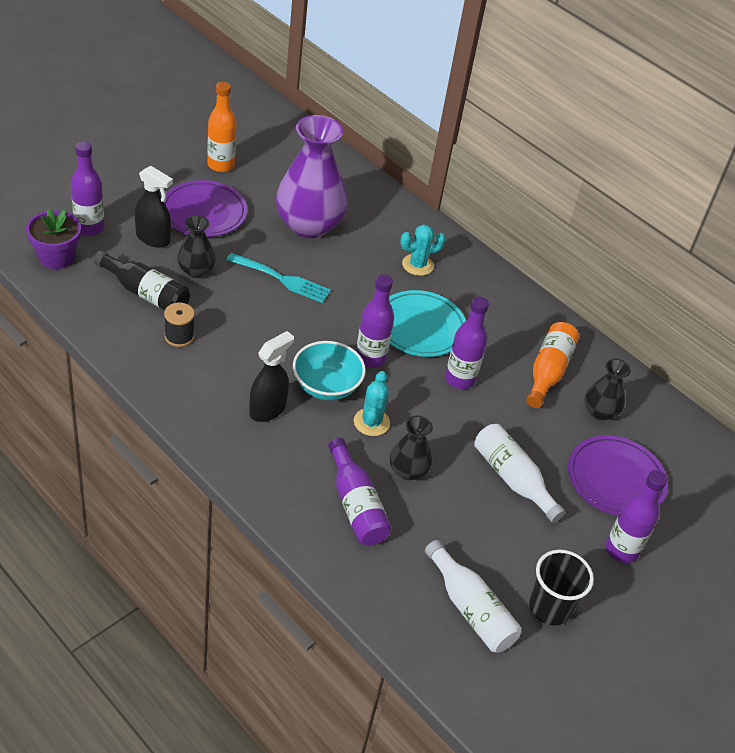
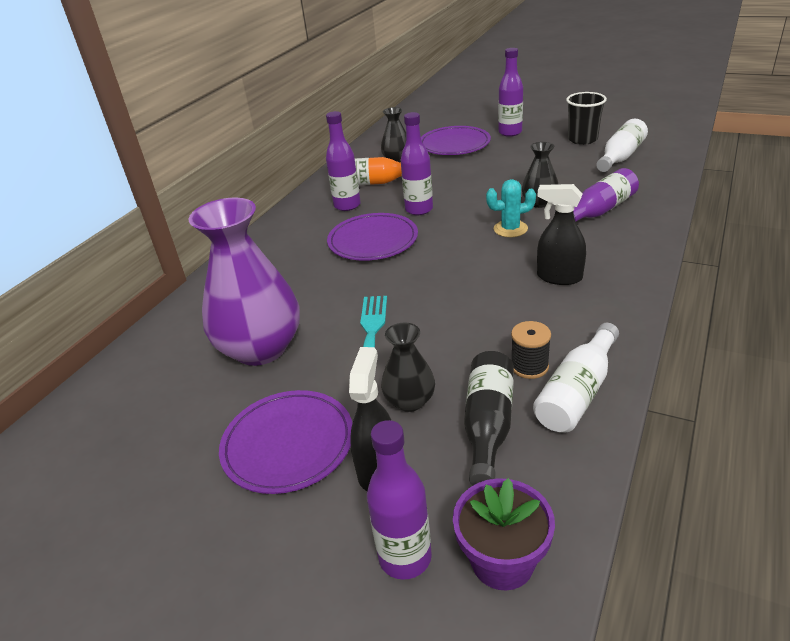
camera: 100 degrees left, 10 degrees down
(221, 165) = (163, 475): orange bottle -> none
(326, 386) = (495, 260): turquoise bowl -> none
(370, 358) = (437, 251): purple bottle -> purple bottle (347, 205)
(417, 265) = (285, 265): turquoise cactus -> none
(420, 327) = (373, 241): turquoise plate -> purple plate
(512, 479) = (496, 170): white bottle -> white bottle (577, 392)

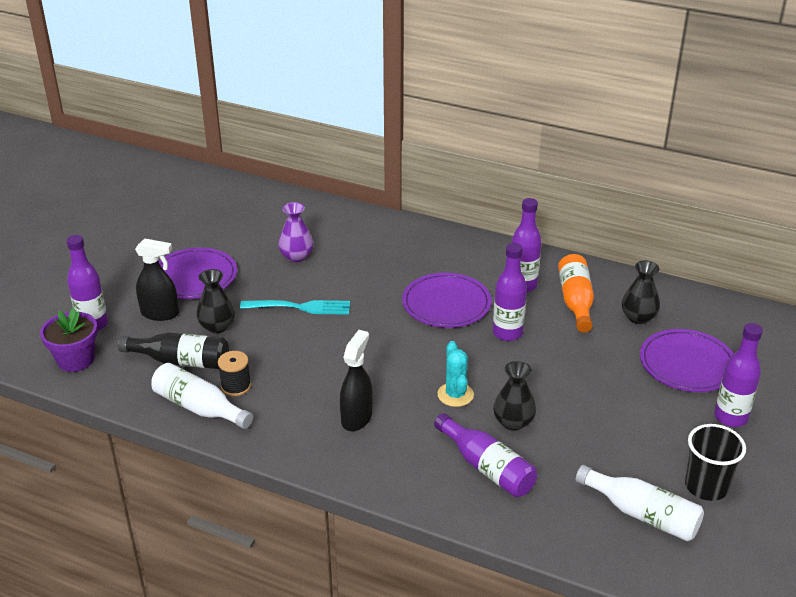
camera: 85 degrees right, 0 degrees up
(261, 348) = (296, 256): purple vase -> purple vase, size x0.50

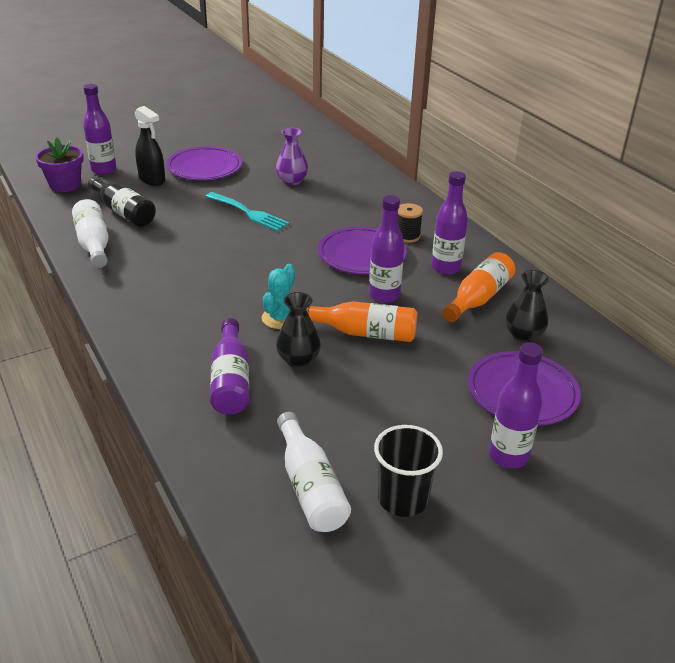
camera: 35 degrees right, 0 degrees up
(217, 326) = (176, 201): black vase -> none
(236, 386) = (135, 242): black spool -> black spool (407, 236)
(357, 418) = (185, 299): black spray bottle -> none
(532, 374) = (364, 333): none -> orange bottle

